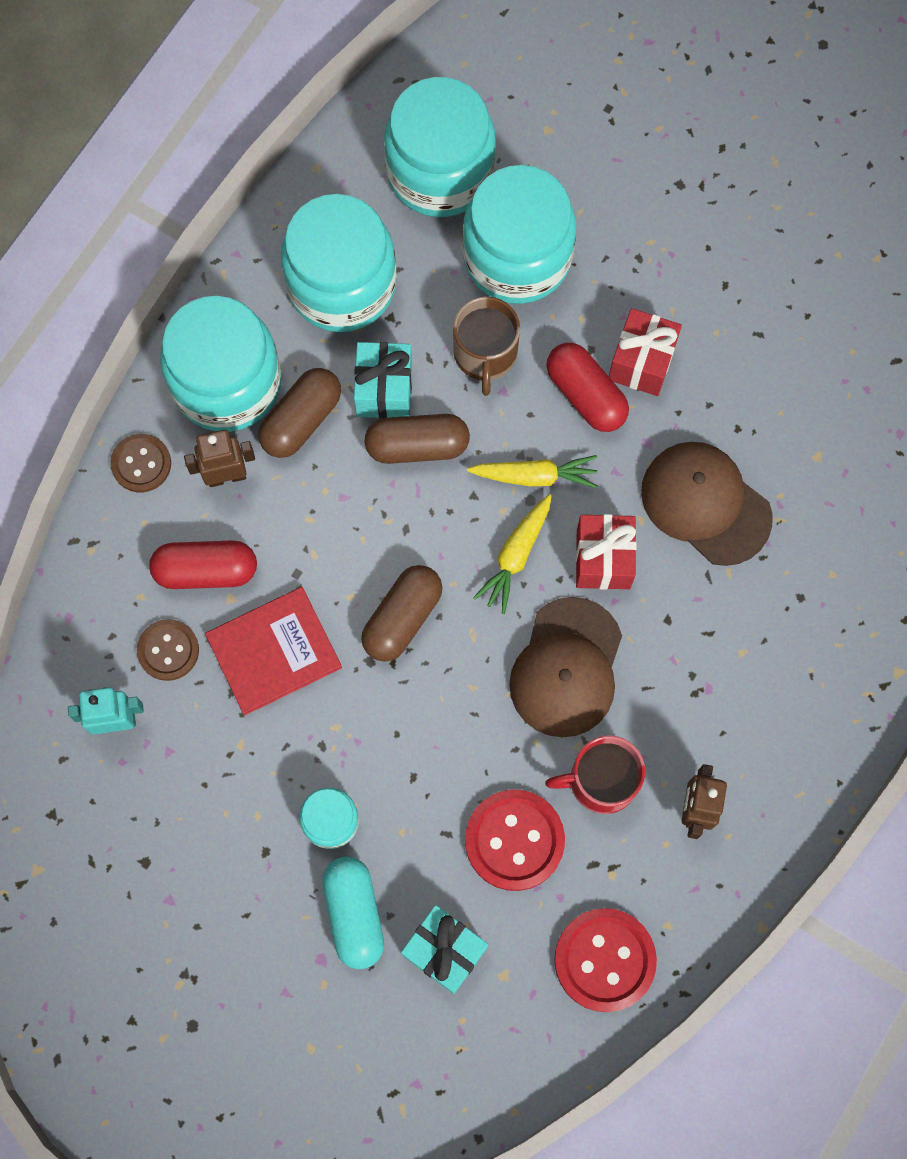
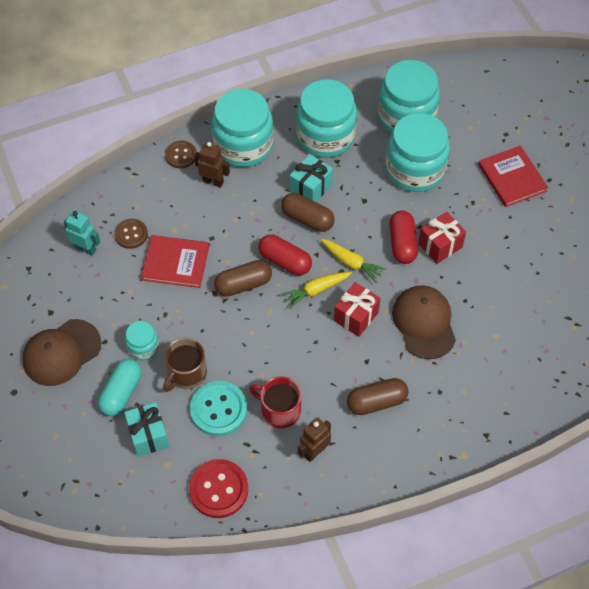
camera: 35 degrees right, 15 degrees down
(206, 570) = (173, 213): red capsule -> red capsule (285, 261)
(301, 420) = (264, 178): brown capsule -> brown capsule (376, 402)
(485, 354) = (368, 200): brown mug -> brown mug (186, 373)
(514, 840) = (218, 409): red button -> turquoise button
(566, 668) = (302, 352): brown cap -> brown cap (61, 352)
(667, 179) = (512, 178): none -> red book

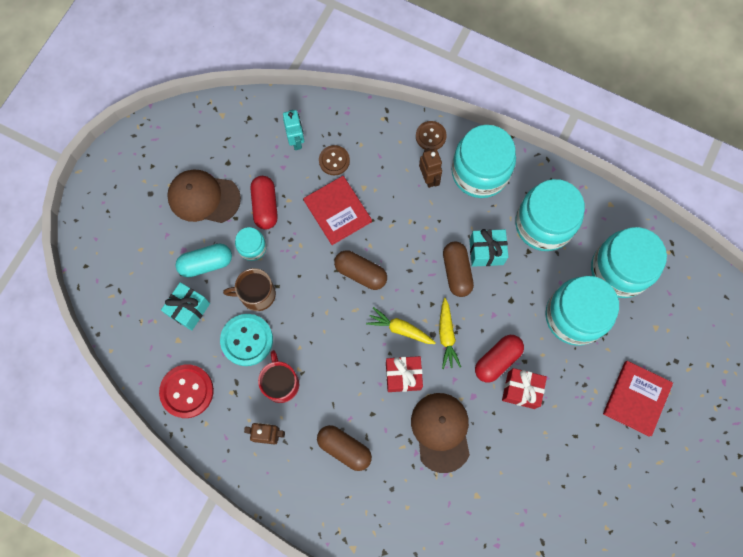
camera: 50 degrees right, 15 degrees up
(285, 261) = (405, 286): red capsule -> red capsule (265, 206)
(424, 323) = (441, 431): brown cap -> brown cap turned 45 degrees counterclockwise

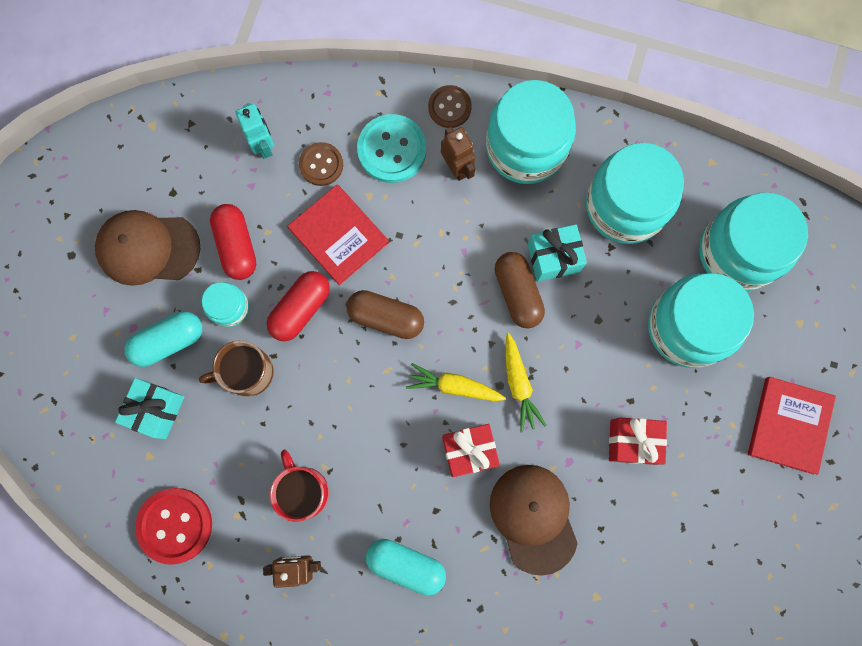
camera: 10 degrees left, 5 degrees up
(247, 340) = (245, 439): turquoise button -> turquoise button (392, 150)
(344, 448) = (406, 565): brown capsule -> turquoise capsule
(497, 360) = (593, 406): red capsule -> red capsule (300, 309)

